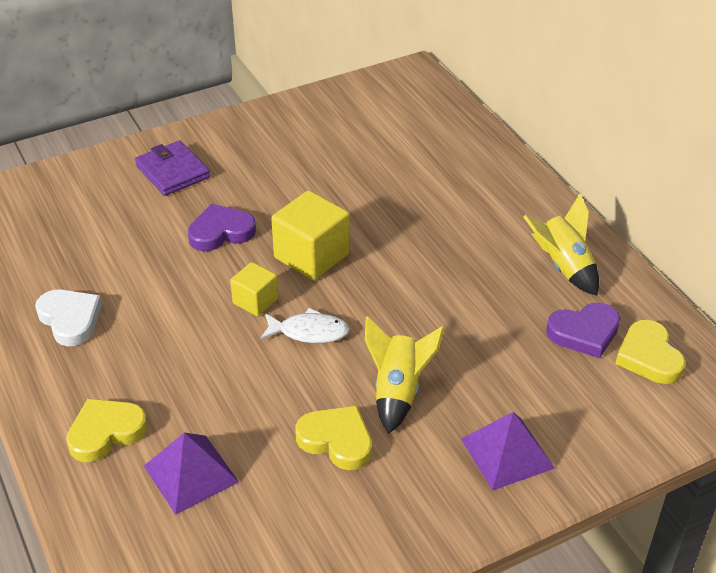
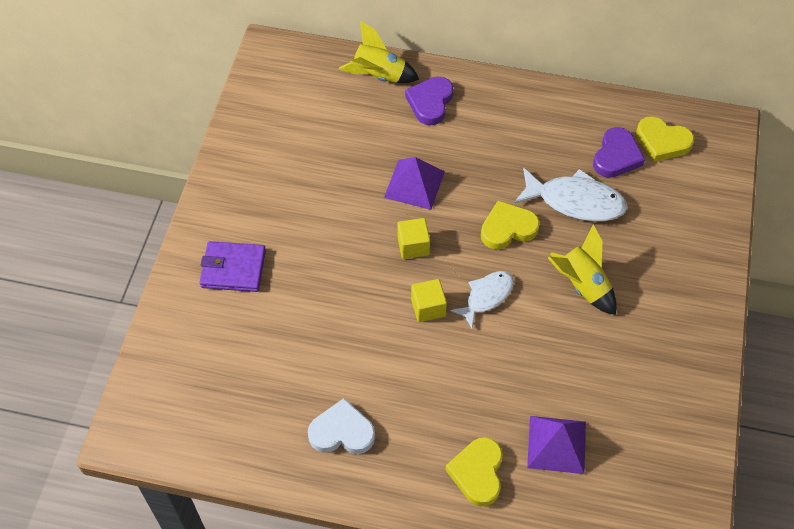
camera: 50 degrees left, 15 degrees up
(221, 232) = (335, 282): purple heart -> purple heart (430, 102)
(311, 256) = (413, 246): yellow cube -> yellow cube, size x0.58
(336, 440) = (595, 346): yellow heart -> yellow heart (508, 228)
(492, 333) = (575, 201): none -> white fish
(507, 453) = (677, 266): purple pyramid -> purple pyramid (414, 184)
(563, 267) = (551, 122): yellow rocket -> yellow rocket (378, 76)

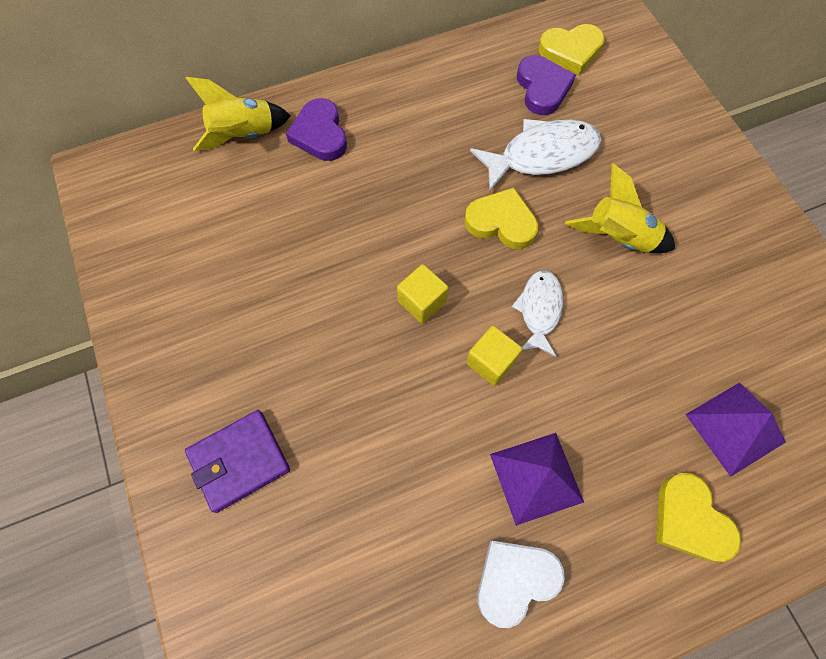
camera: 35 degrees left, 10 degrees up
(414, 184) = (371, 232): purple pyramid -> purple pyramid (536, 477)
(508, 228) = (501, 222): yellow heart -> yellow heart turned 75 degrees clockwise

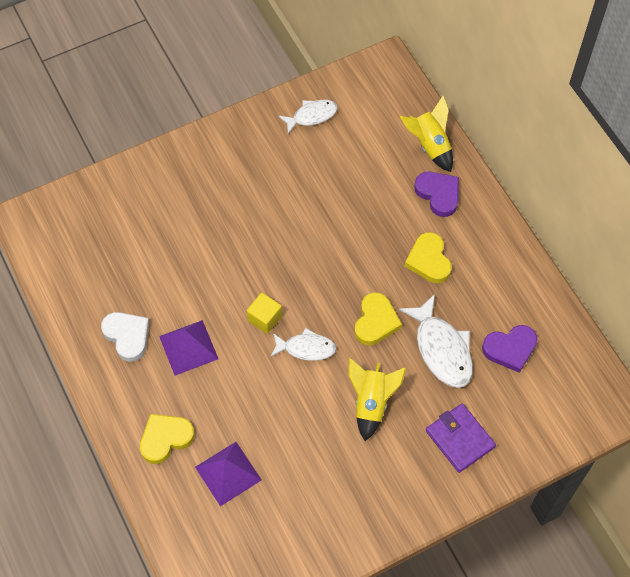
camera: 85 degrees right, 5 degrees down
(158, 273) = (312, 116): none -> white fish
(239, 461) = (191, 183): purple wallet -> purple wallet (460, 439)
(320, 134) = (438, 194): purple heart -> purple heart turned 75 degrees clockwise
(422, 301) = (306, 273): yellow cube -> none
(570, 51) = (555, 371): yellow heart -> yellow heart (429, 260)

